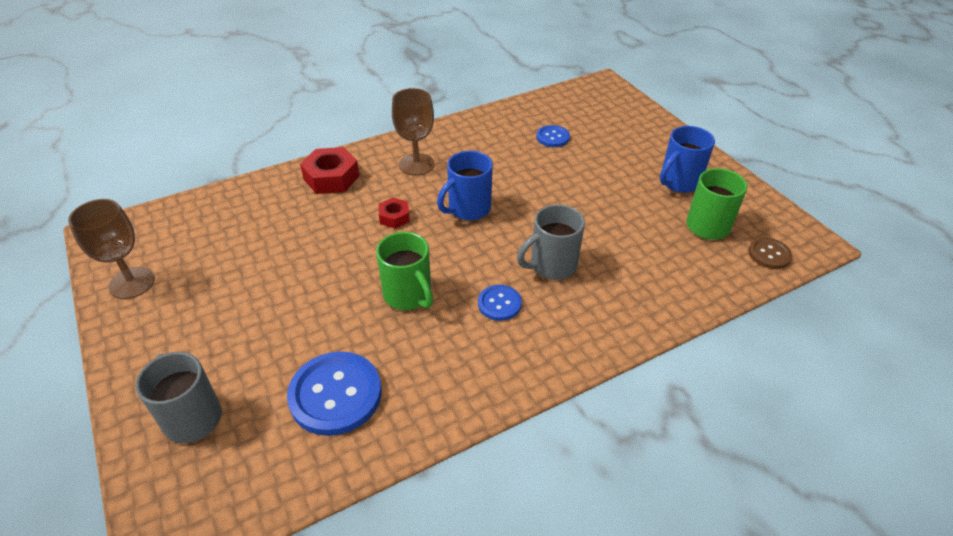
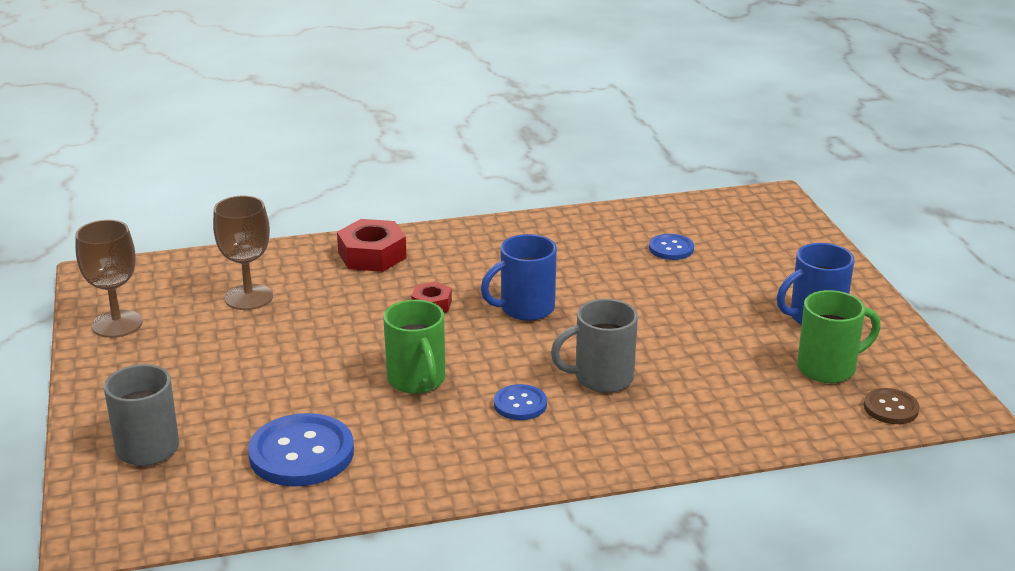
camera: 15 degrees right, 15 degrees down
(416, 164) = (481, 255): brown goblet -> brown goblet (248, 297)

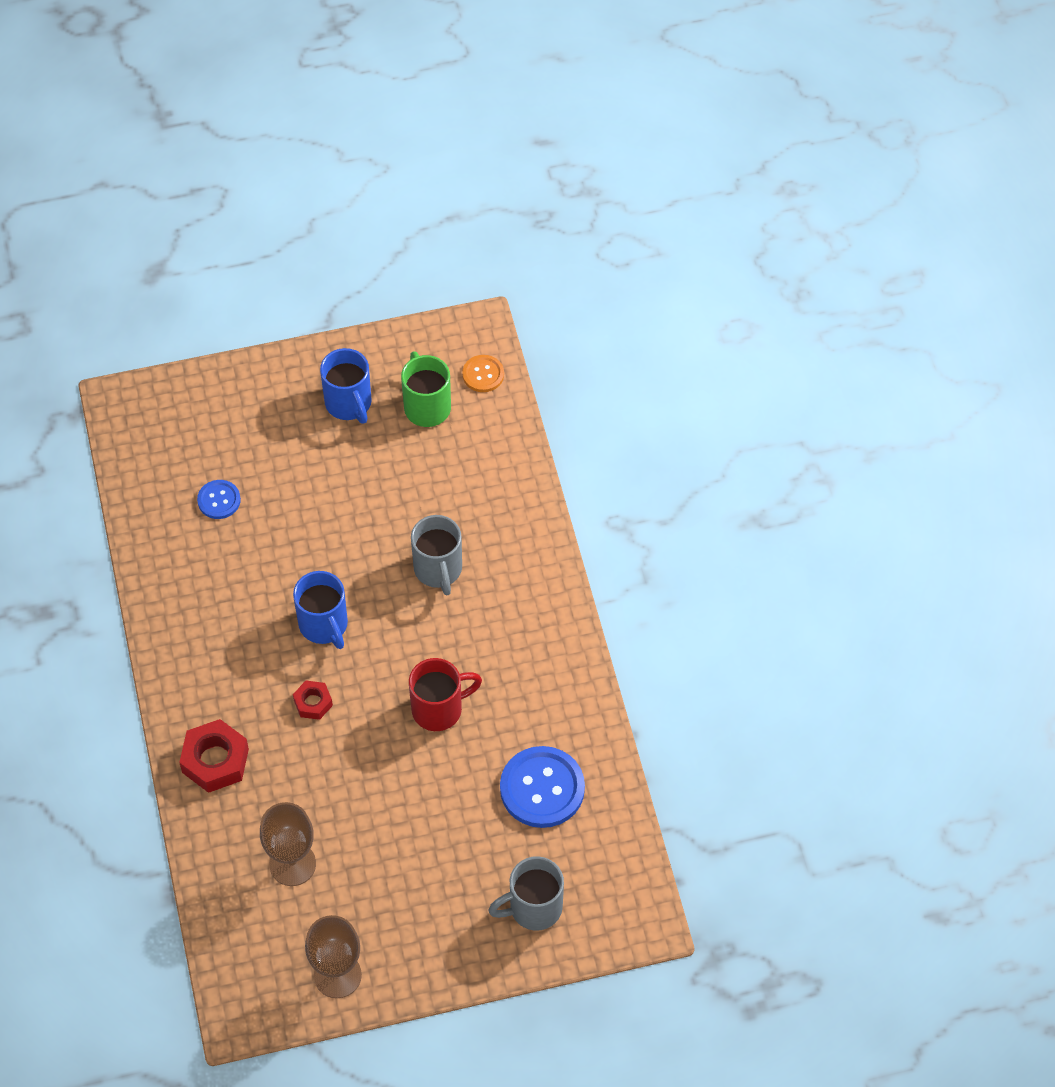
camera: 90 degrees left, 30 degrees up
(417, 381) = (439, 709): green mug -> red mug
(520, 404) = (475, 630): blue button -> none
(891, 408) = (483, 374): brown button -> orange button

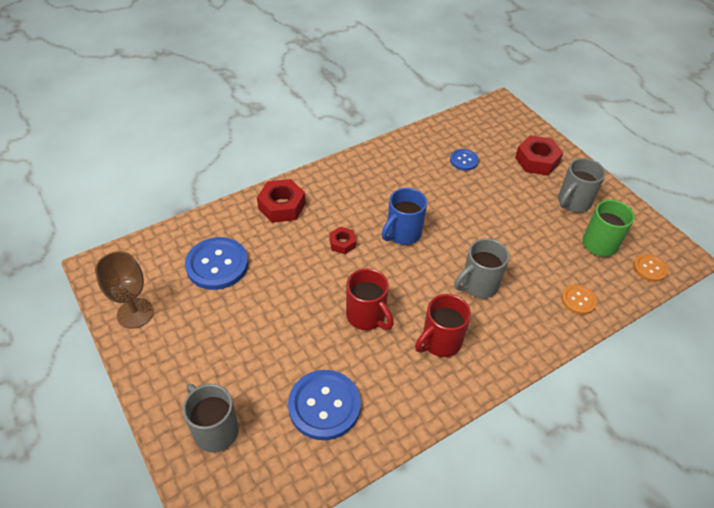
camera: 70 degrees right, 10 degrees down
(256, 410) = (537, 160): none -> red nut
(292, 864) = (217, 265): brown goblet -> blue button
(349, 404) = (573, 202): blue mug -> grey mug
(499, 473) = (578, 300): none -> orange button
(502, 642) = (440, 342): none -> red mug

